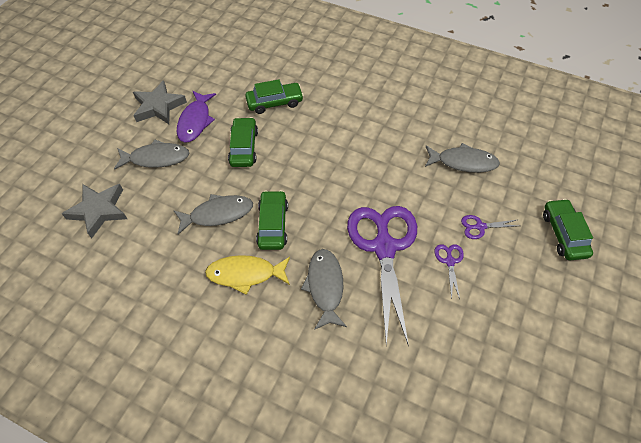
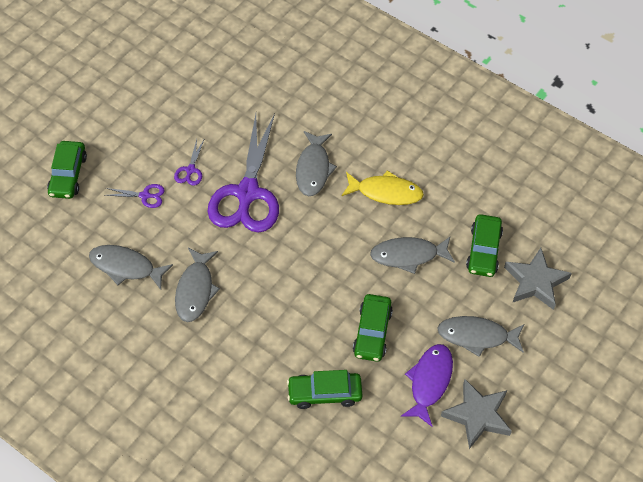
camera: 170 degrees left, 0 degrees up
(273, 224) = (352, 234): green car -> green car (483, 250)
(397, 154) = (195, 290): none -> grey fish

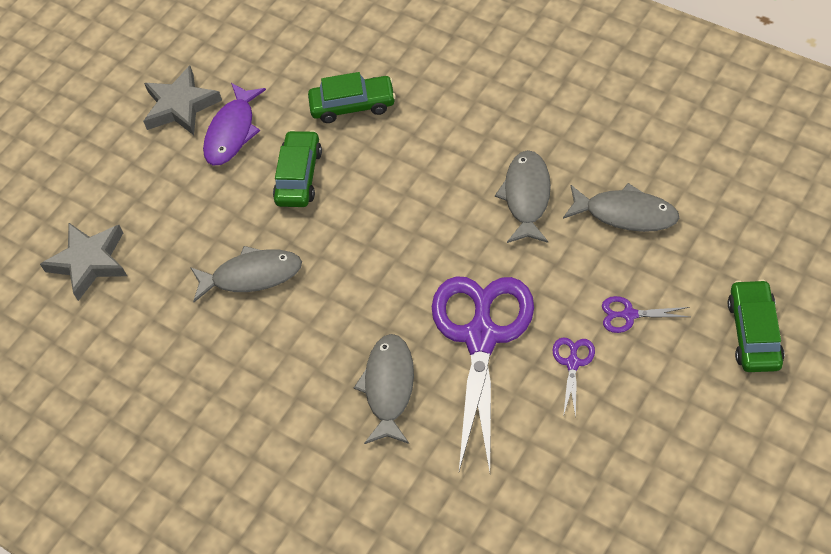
camera: 175 degrees left, 0 degrees up
(385, 192) = (281, 363): yellow fish -> none
(477, 336) = (172, 188): grey fish -> none
(483, 250) = (151, 295): green car -> none

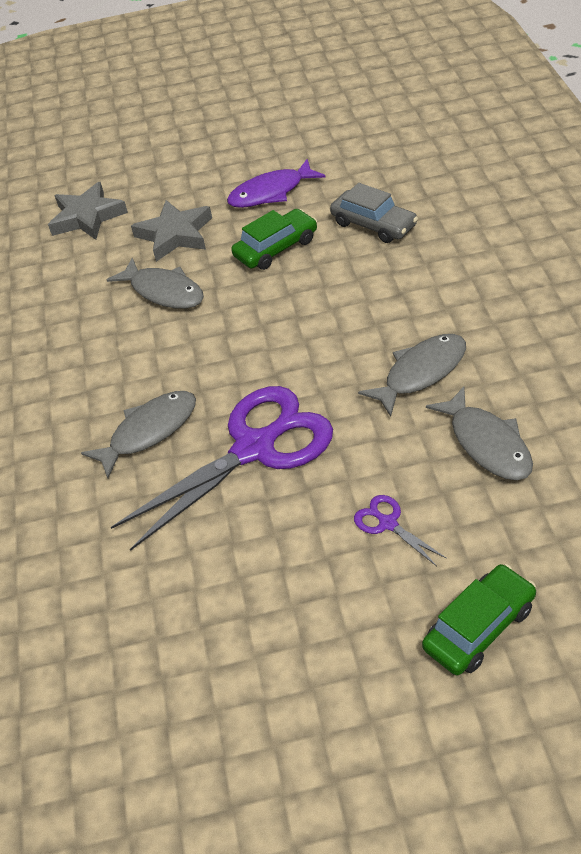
camera: 45 degrees right, 10 degrees down
(181, 106) = (261, 157): grey star -> grey star (175, 235)
(353, 105) = (374, 225): green car -> grey car
(572, 363) = (295, 523): purple scissors -> none

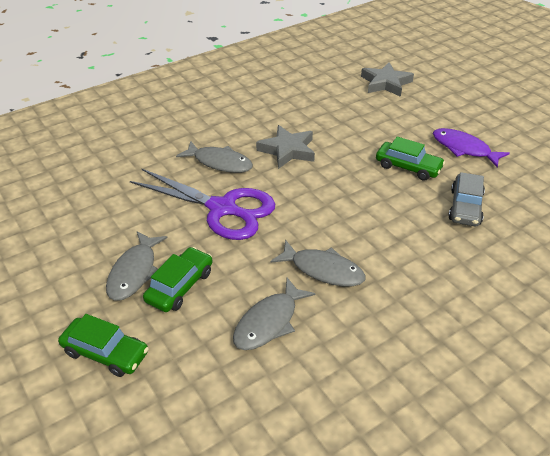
camera: 60 degrees right, 5 degrees down
(164, 291) = (338, 132): grey fish -> grey fish (134, 272)
(175, 235) = (392, 121): grey star -> grey star (287, 150)
(388, 523) = (180, 286): purple scissors -> green car

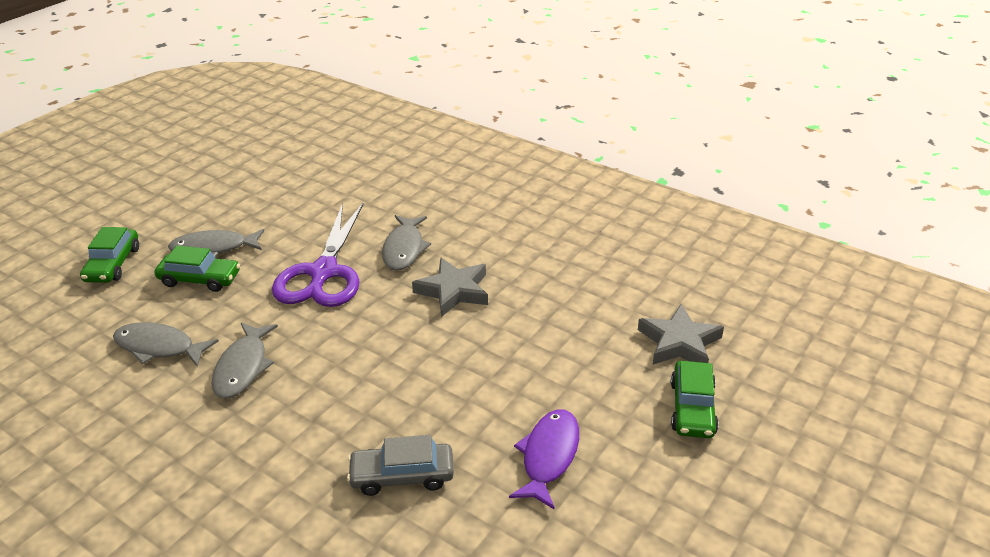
camera: 70 degrees right, 5 degrees down
(408, 167) = (470, 403): green car -> green car (692, 408)

